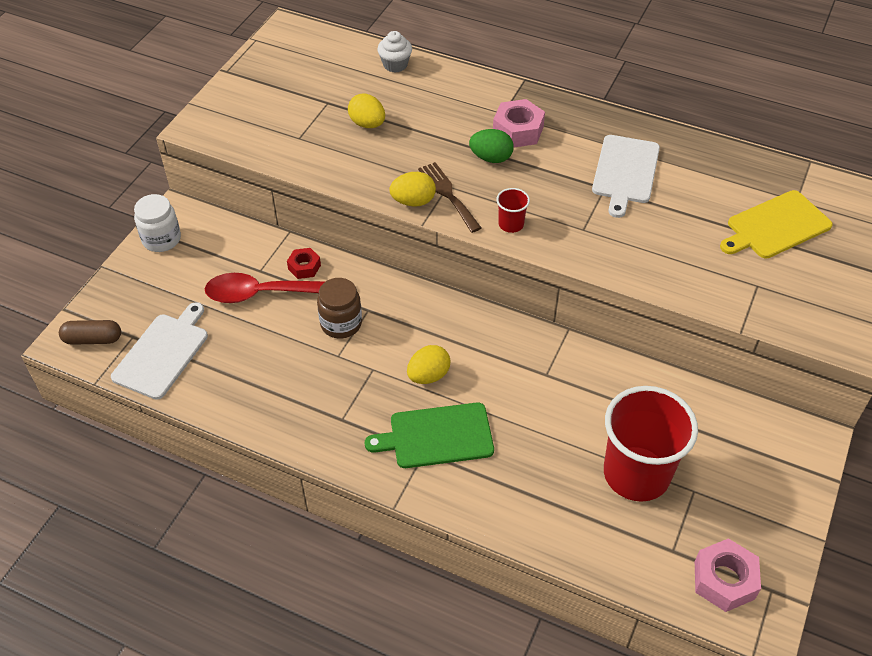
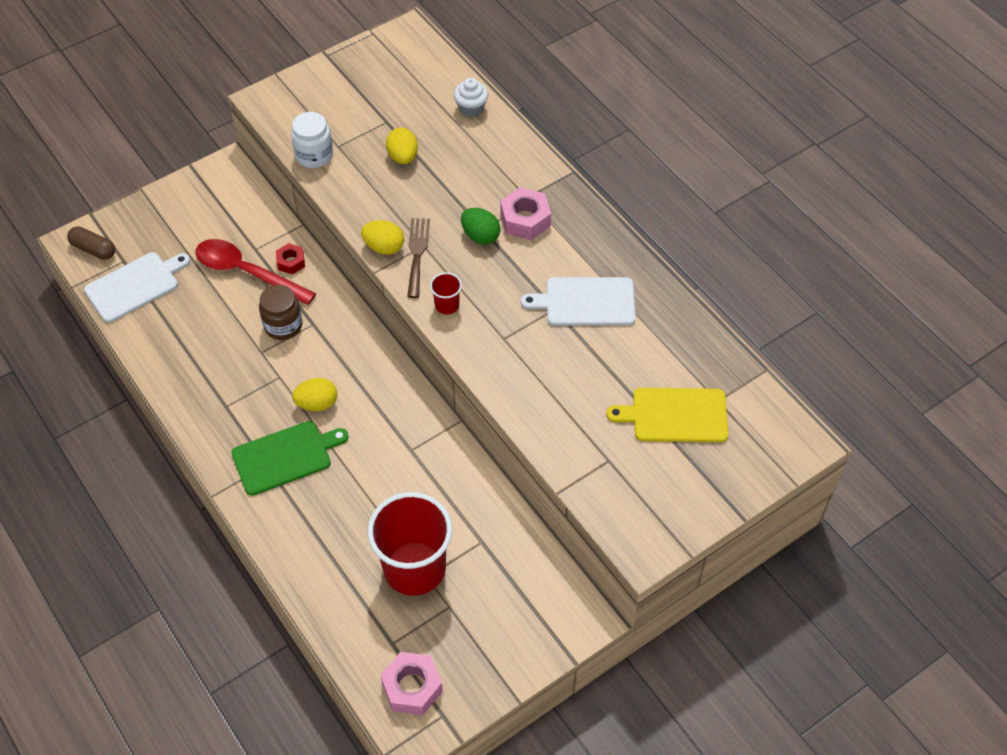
camera: 30 degrees right, 5 degrees up
(161, 239) = (200, 185): white jar -> white jar (314, 155)
(437, 436) = (285, 457): green cutting board -> green cutting board turned 135 degrees clockwise
(625, 172) = (586, 302): white cutting board -> white cutting board turned 45 degrees clockwise

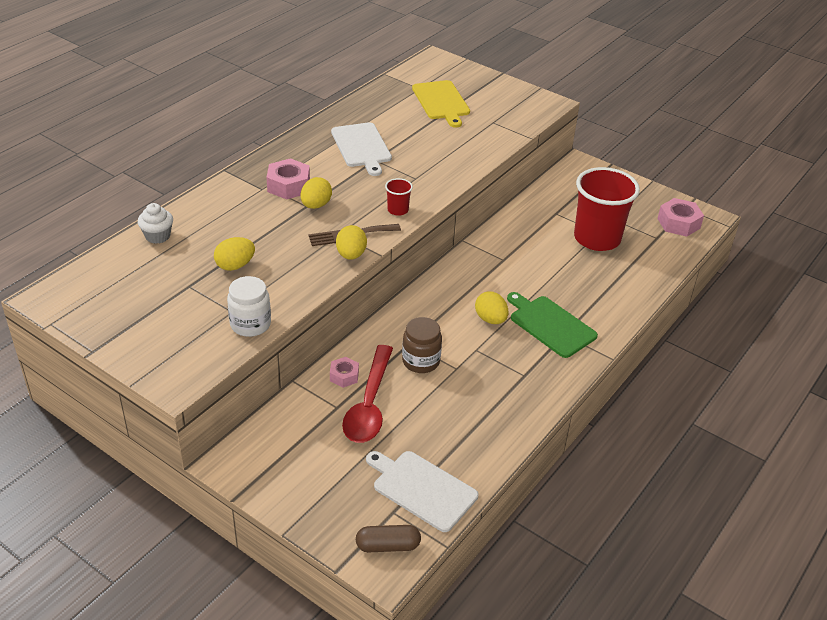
camera: 110 degrees left, 15 degrees down
(93, 249) = (388, 546): brown capsule -> brown capsule turned 75 degrees clockwise
(291, 262) = (344, 376): red nut -> pink nut
(480, 236) = (316, 205): green egg -> yellow egg

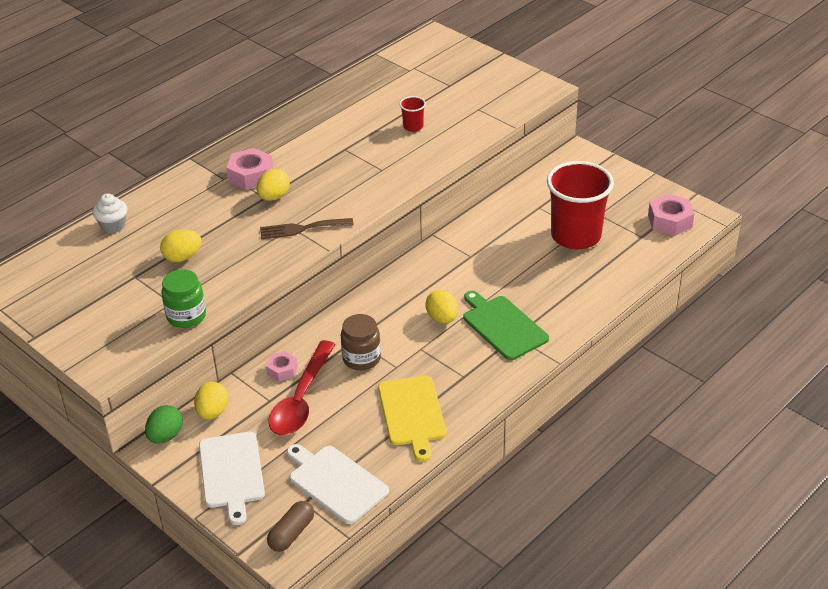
camera: 10 degrees right, 0 degrees up
(236, 449) = (166, 436): none -> green egg
(250, 324) = (186, 316): white jar -> green jar
(351, 255) = (298, 249): yellow egg -> yellow egg (212, 412)
(361, 147) = (333, 135): white cutting board -> white cutting board (232, 473)
(388, 546) = (291, 533): brown capsule -> brown capsule turned 60 degrees counterclockwise
(398, 210) = (355, 203): red cup -> red cup (413, 126)
(441, 102) = (428, 86): yellow cutting board -> yellow cutting board (412, 413)

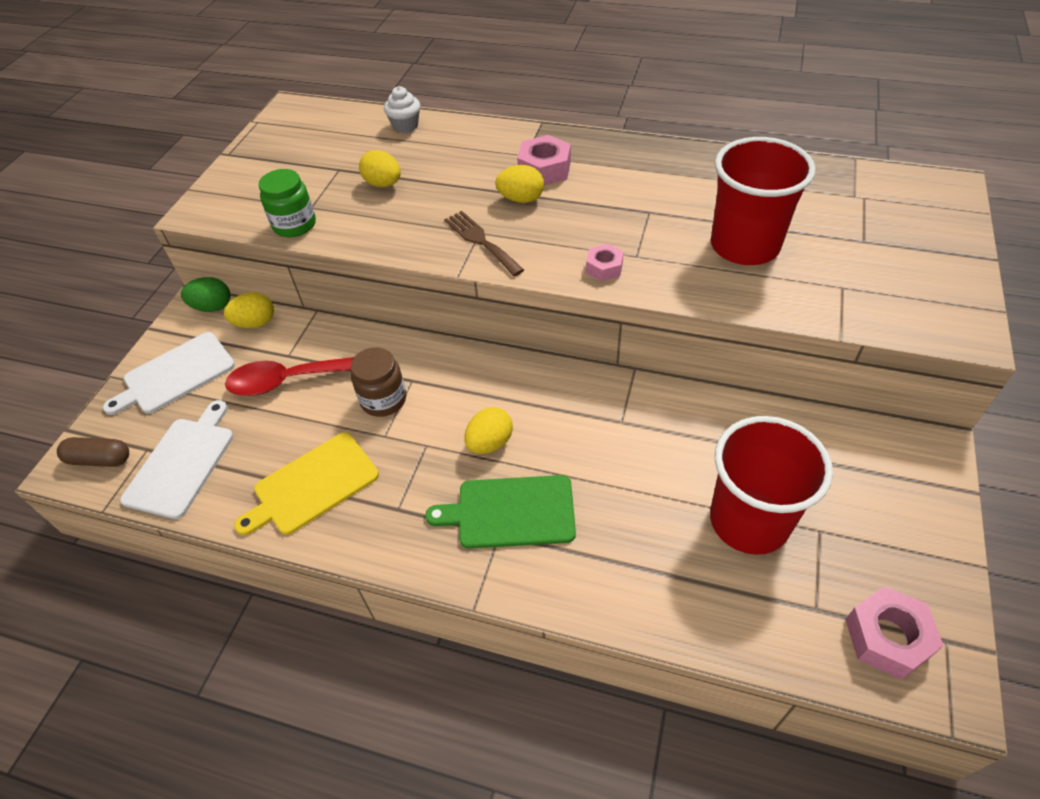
camera: 65 degrees right, 10 degrees up
(282, 370) = (336, 345): pink nut -> pink nut (604, 268)
(413, 126) = (744, 246): red cup -> red cup, size x2.41
(503, 326) = (510, 512): green cutting board -> green cutting board turned 120 degrees counterclockwise

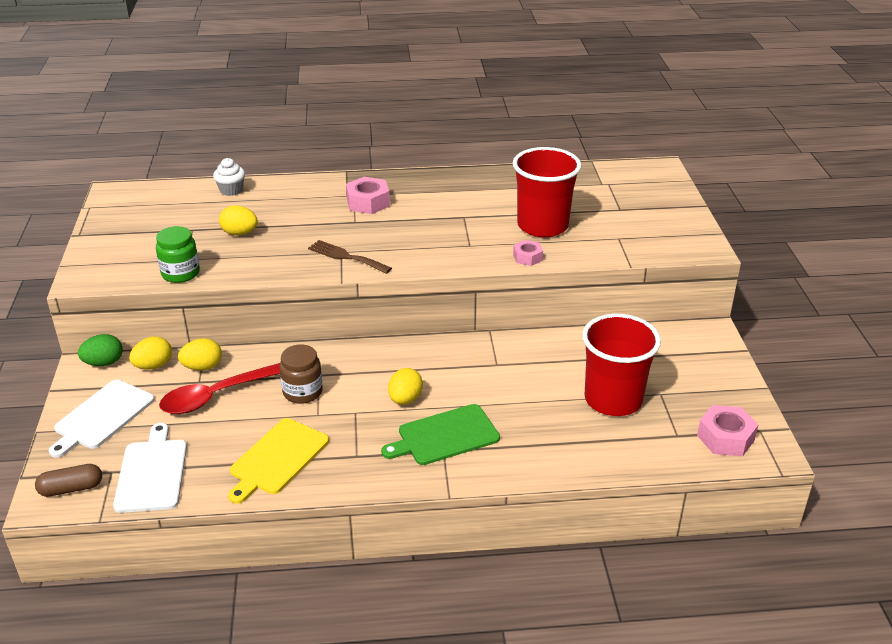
camera: 25 degrees left, 15 degrees down
(521, 199) = (361, 225): yellow egg -> yellow egg (202, 367)
(604, 268) = (450, 256): pink nut -> pink nut (527, 257)

